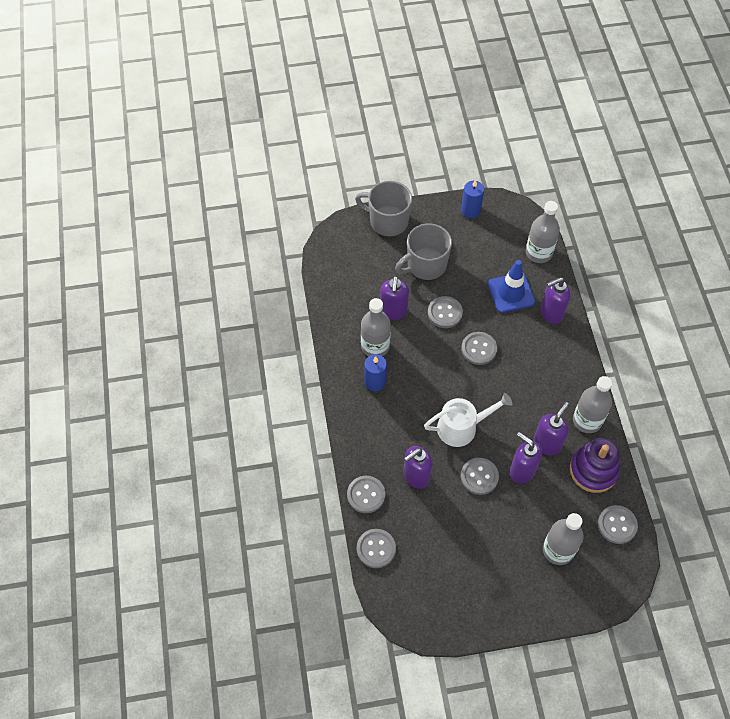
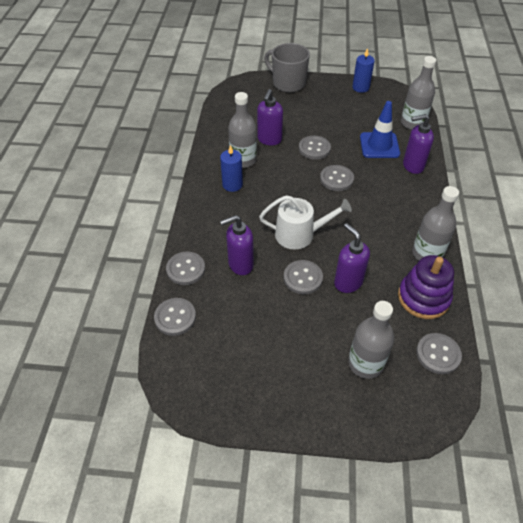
camera: 15 degrees right, 10 degrees down
(425, 265) = (309, 115): grey mug -> none
(547, 444) = (380, 265): purple soap dispenser -> none

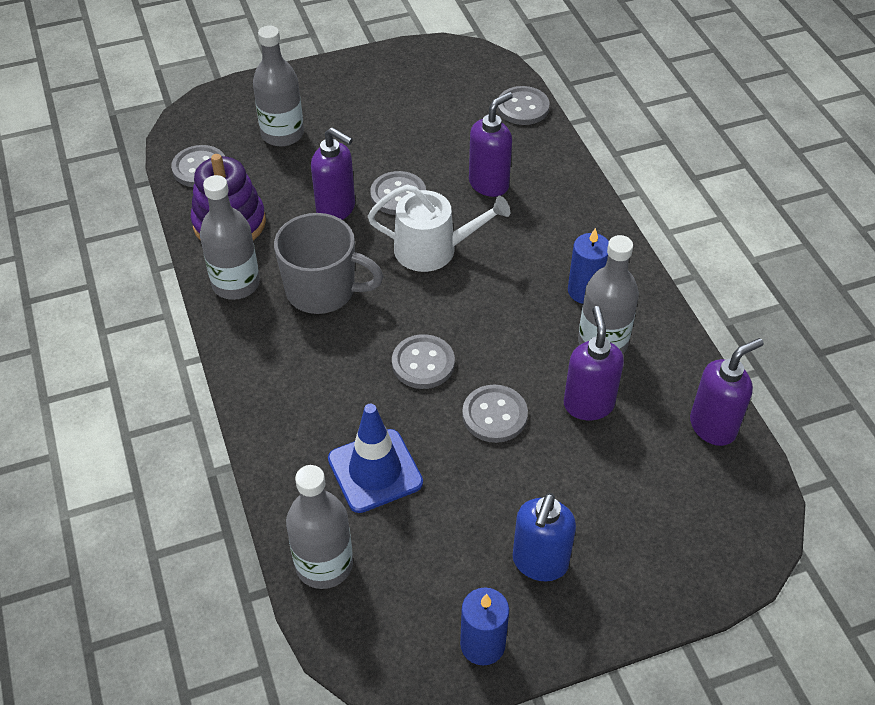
camera: 155 degrees right, 0 degrees up
(186, 269) = (553, 156): grey button -> none
(288, 83) = (656, 587): grey mug -> grey mug (322, 290)
(300, 234) = (433, 249): white watering can -> white watering can turned 150 degrees counterclockwise
(326, 100) = (539, 563): none -> blue soap dispenser
(412, 166) = (296, 443): purple soap dispenser -> purple soap dispenser (713, 426)

